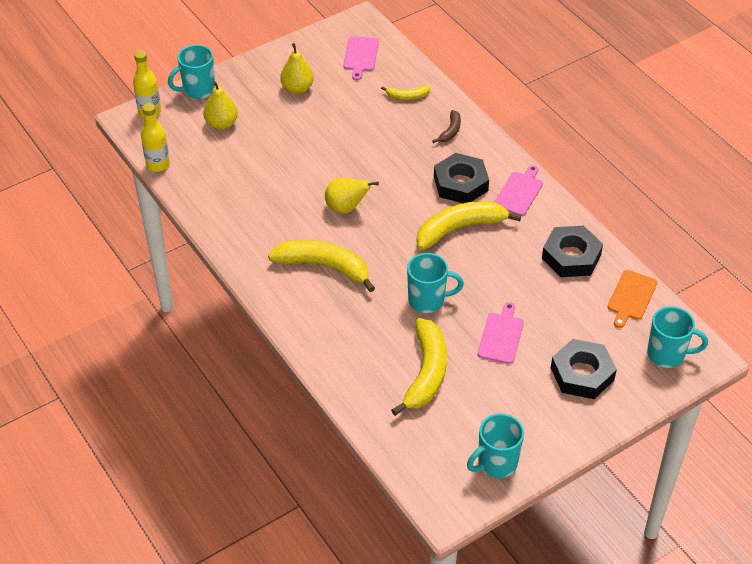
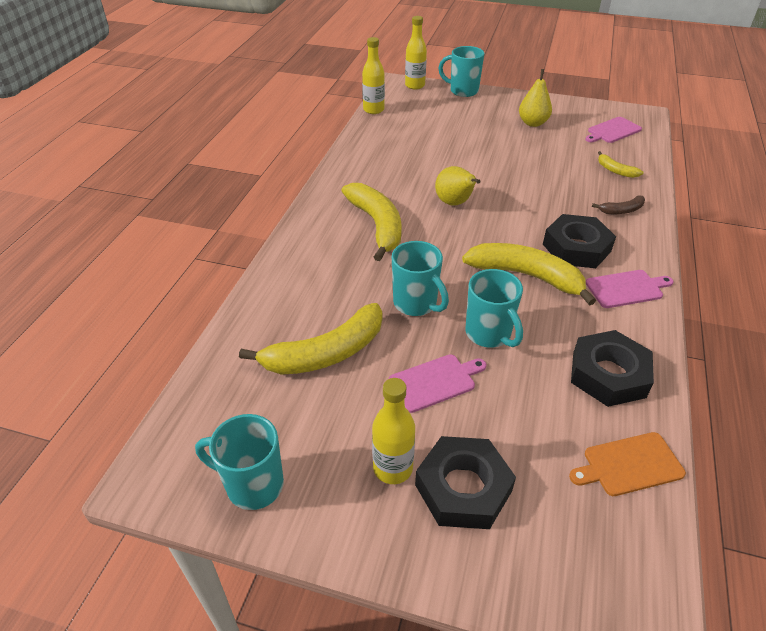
camera: 50 degrees right, 5 degrees down
(221, 124) = (448, 113): yellow pear -> none
(542, 395) = (392, 468): none -> yellow bottle
(667, 354) = (595, 565): turquoise mug -> turquoise mug (489, 334)

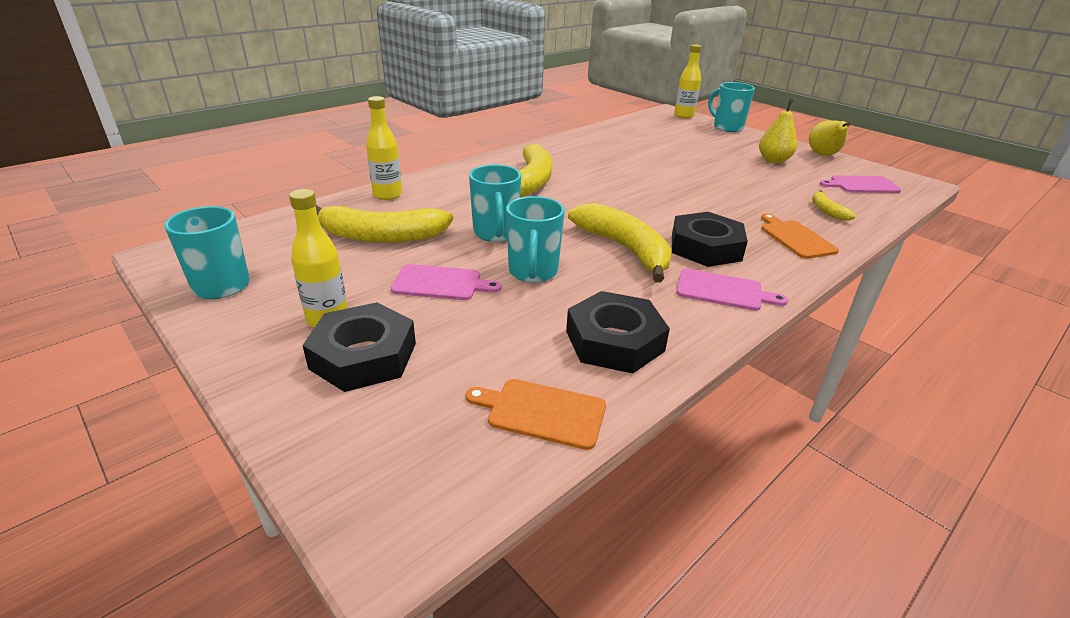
camera: 30 degrees right, 10 degrees down
(373, 110) = (625, 121): yellow bottle -> yellow bottle (387, 195)
(454, 203) = (620, 187): yellow pear -> yellow pear (823, 155)
(621, 210) = (795, 238): brown banana -> orange cutting board

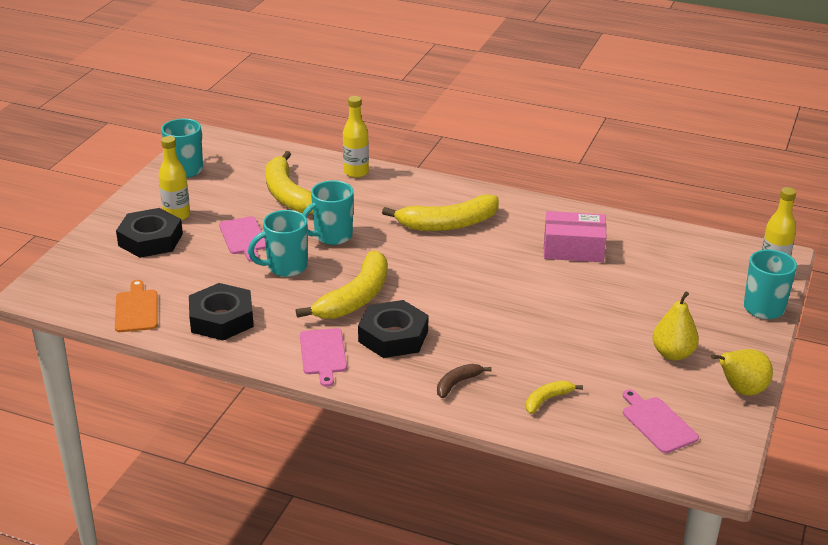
camera: 65 degrees right, 0 degrees up
(613, 153) = (573, 249): none -> pink box
(795, 238) = (457, 383): orange cutting board -> brown banana

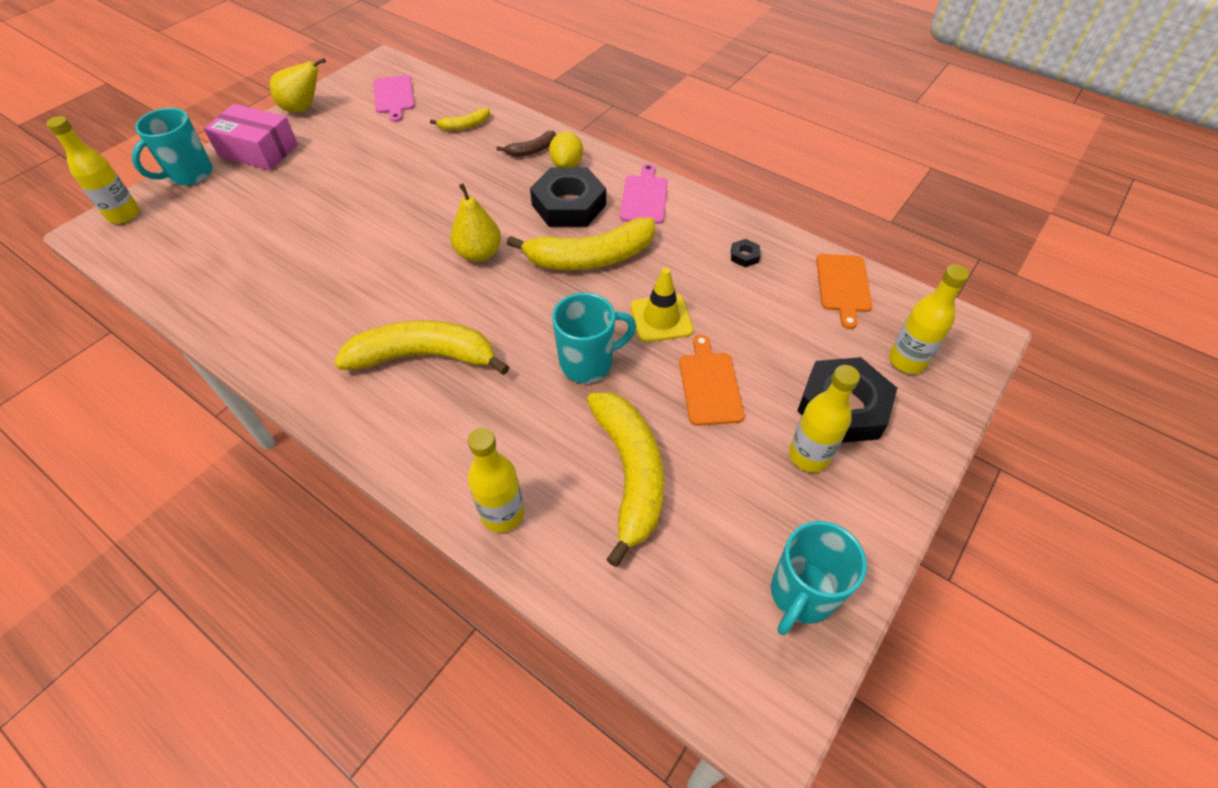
camera: 165 degrees left, 20 degrees up
(97, 269) = (907, 361): none -> yellow bottle
(221, 319) = (744, 256): black nut -> black nut, size x0.40
(243, 237) = (710, 385): pink cutting board -> orange cutting board
(285, 267) = (661, 318): turquoise mug -> yellow traffic cone
(355, 298) = (590, 258): yellow banana -> yellow banana turned 150 degrees counterclockwise
(413, 374) = (567, 164): none -> yellow lemon
(573, 249) = (302, 283): pink box -> pink box (258, 150)
(673, 354) = (324, 145): yellow pear -> yellow pear (479, 253)

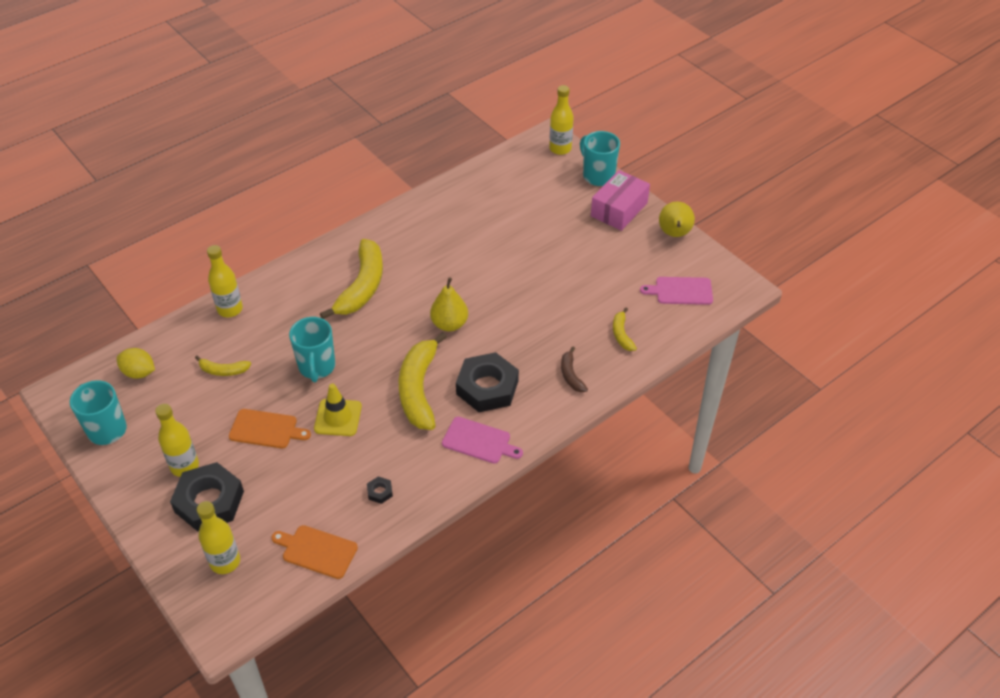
camera: 105 degrees right, 5 degrees down
(567, 164) = (542, 396): yellow lemon -> yellow lemon (139, 373)
(630, 474) = (223, 370): yellow banana -> yellow banana, size x0.48

